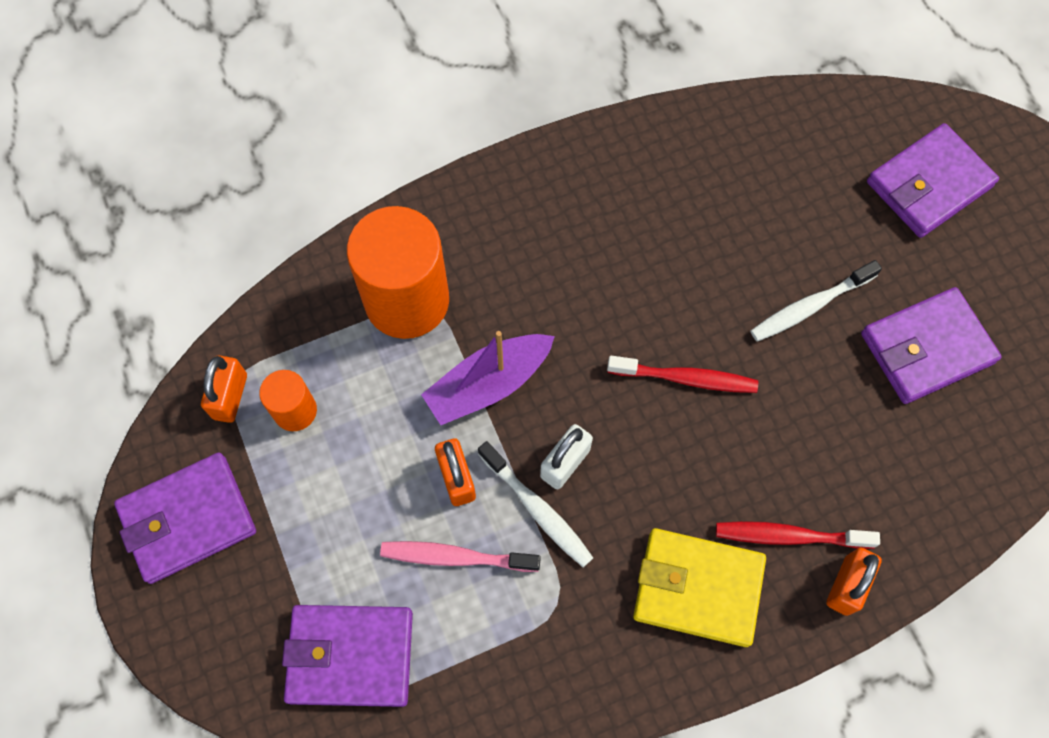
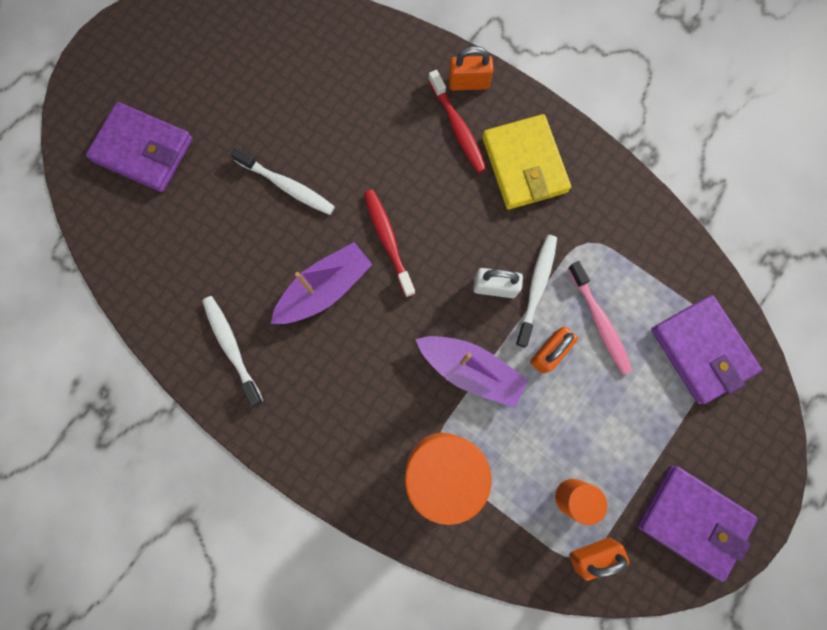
camera: 120 degrees left, 10 degrees up
(652, 170) = (232, 347): none -> white toothbrush
(665, 285) = (324, 289): none -> purple boat
(926, 348) = (278, 101): purple wallet -> none

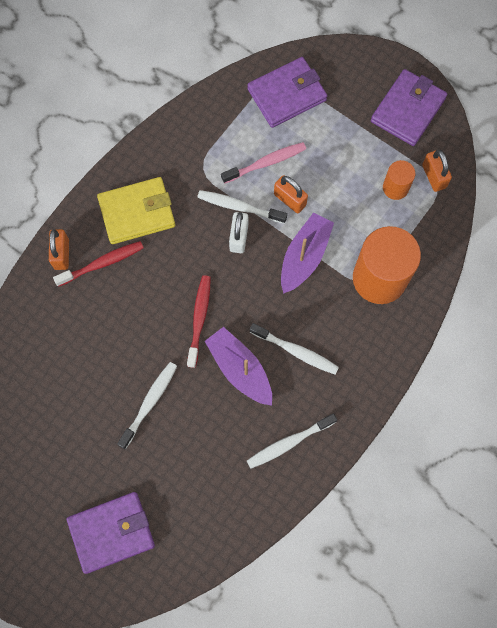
camera: 90 degrees left, 5 degrees down
(143, 150) = (112, 532): purple wallet -> purple wallet turned 45 degrees clockwise
(345, 357) = (296, 351): none -> white toothbrush
(388, 240) = (199, 319): red toothbrush -> red toothbrush turned 120 degrees clockwise

